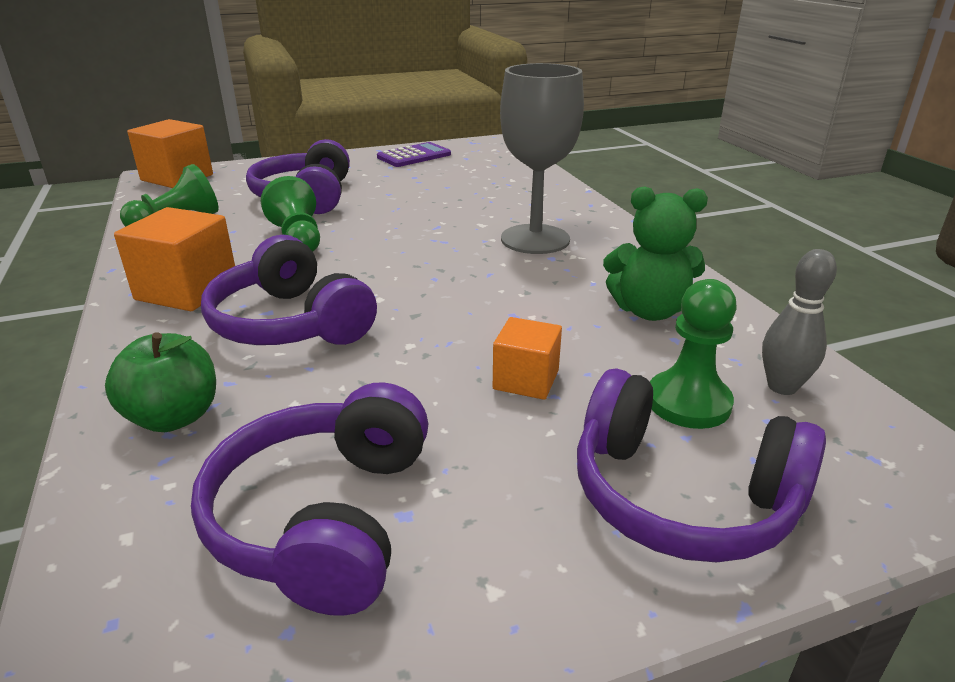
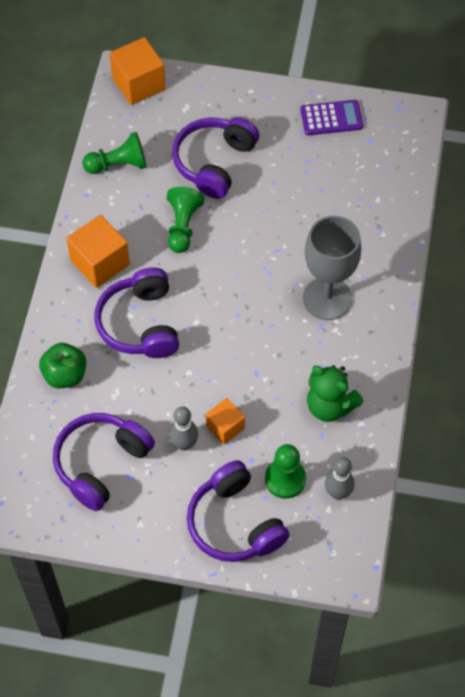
camera: 30 degrees right, 30 degrees up
(475, 424) = (184, 444): none -> grey bowling pin

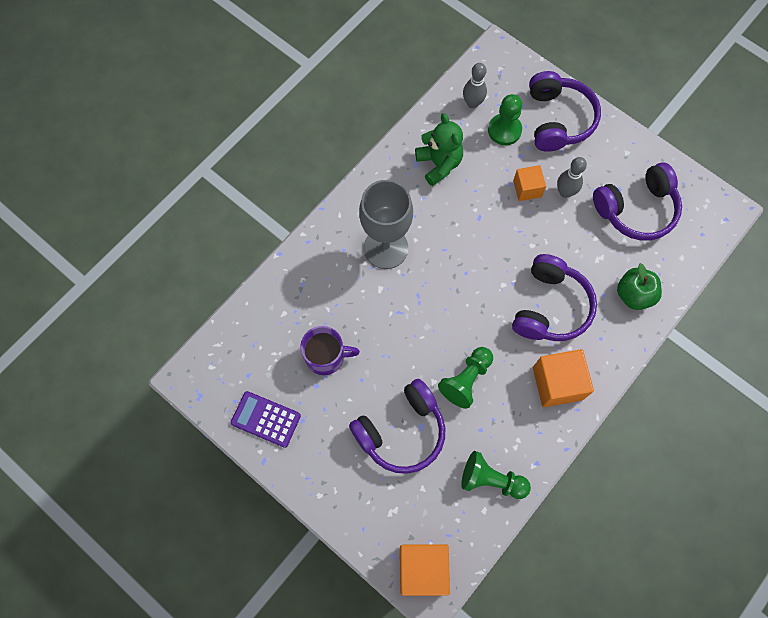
camera: 150 degrees left, 10 degrees up
(316, 185) = (326, 356): none -> purple mug

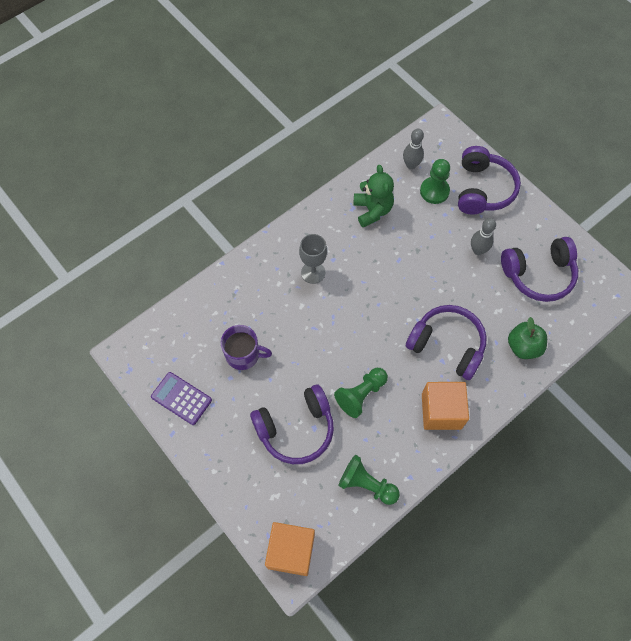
camera: 10 degrees right, 5 degrees down
(385, 248) = (313, 272): grey goblet -> grey goblet, size x0.62
(527, 188) = (445, 242): orange cube -> none
(550, 307) = (447, 345): purple headphones -> purple headphones turned 90 degrees counterclockwise

